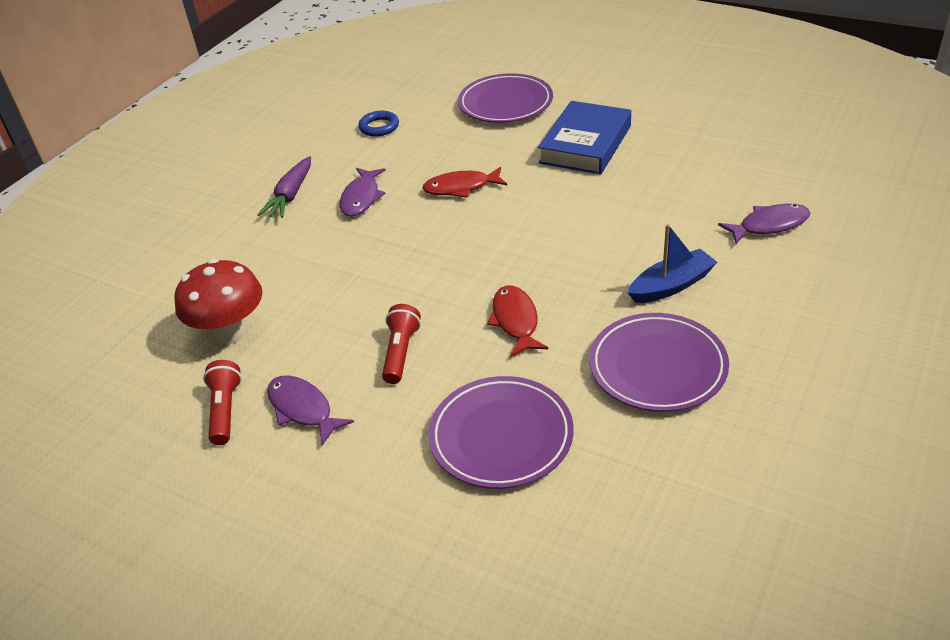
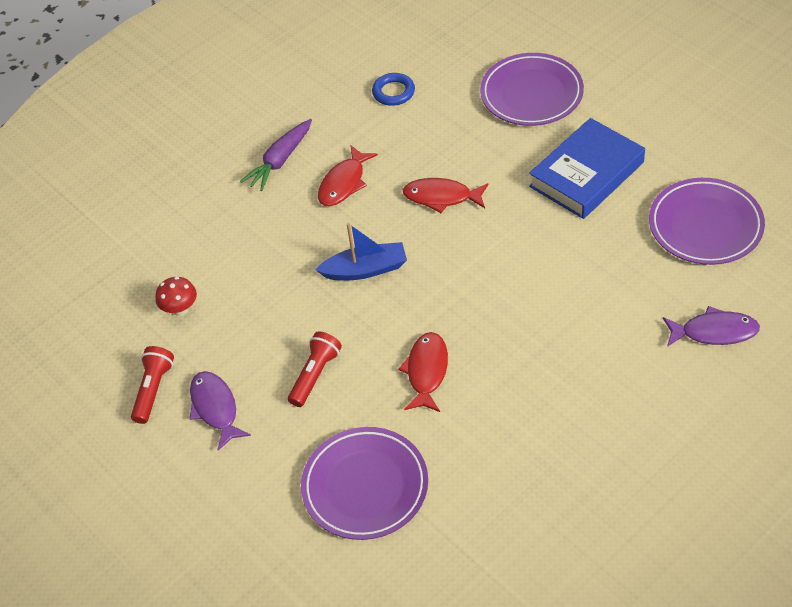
camera: 20 degrees right, 10 degrees up
(231, 333) = (180, 309): red mushroom -> red mushroom, size x0.53
(361, 198) = (344, 183): purple fish -> red fish
(657, 367) = (527, 459): purple plate -> purple plate (705, 225)
(671, 285) = (584, 375): blue boat -> blue boat (365, 269)

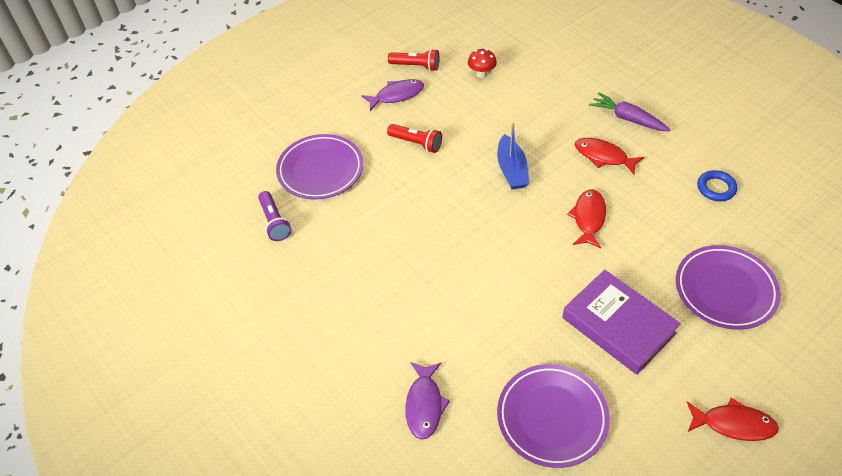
camera: 90 degrees right, 0 degrees up
(426, 371) = (410, 204): red fish -> red fish (734, 424)
(465, 529) = (275, 222): none -> purple flashlight
(586, 174) = (618, 325): blue book -> purple book

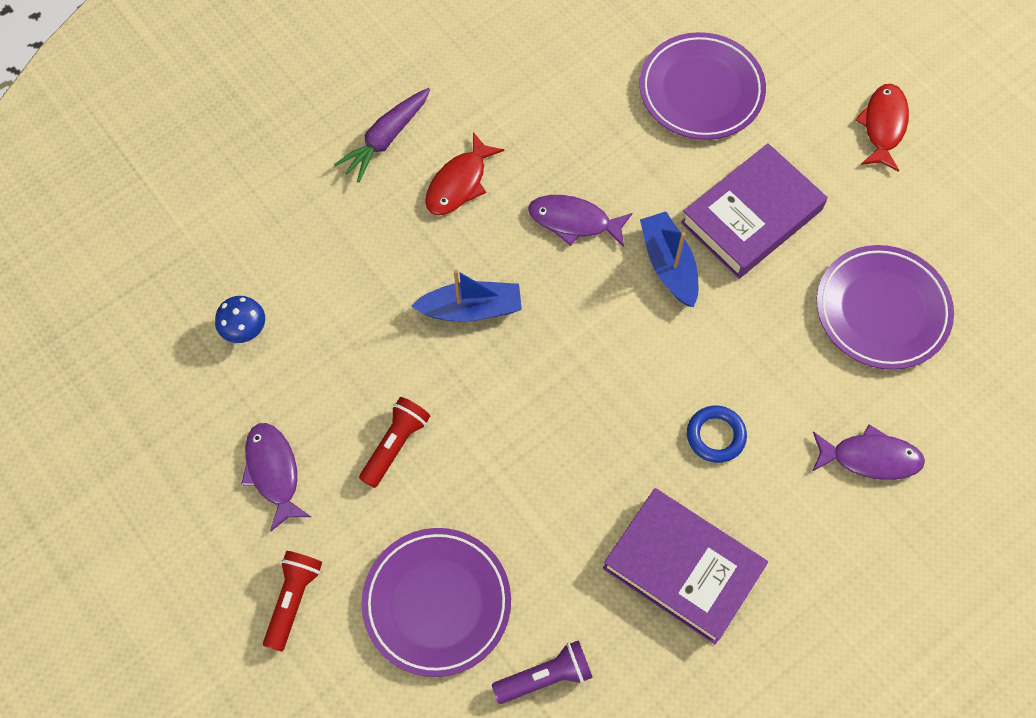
camera: 90 degrees left, 15 degrees up
(340, 289) = (683, 568): none -> purple book
(416, 66) = (203, 436): red flashlight -> red flashlight (293, 600)
(481, 74) = (245, 331): red mushroom -> blue mushroom
(565, 274) = (669, 265): none -> blue boat
(588, 218) = (574, 221): red fish -> purple fish
(716, 188) = (534, 61): blue ring -> blue ring (715, 436)

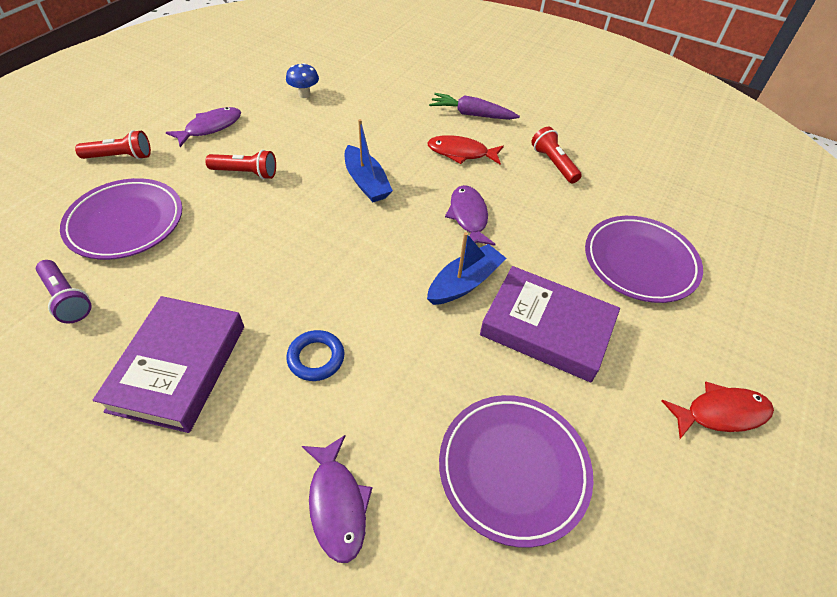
camera: 65 degrees right, 15 degrees down
(520, 93) = (553, 163): none -> red flashlight

